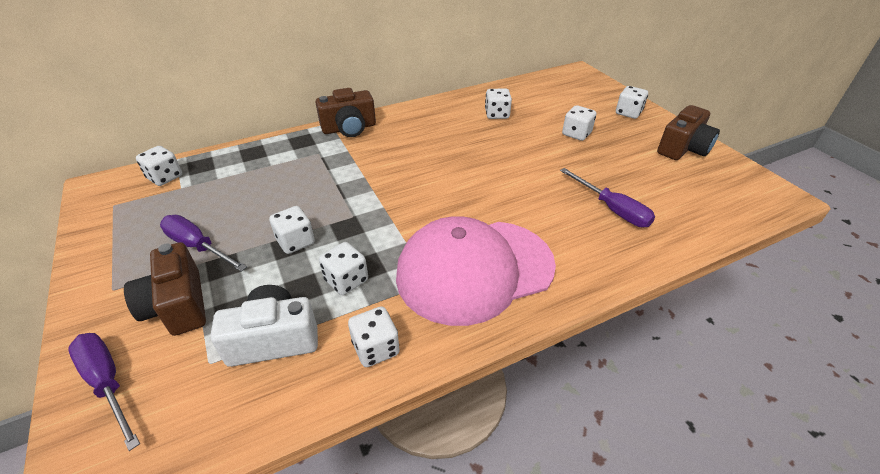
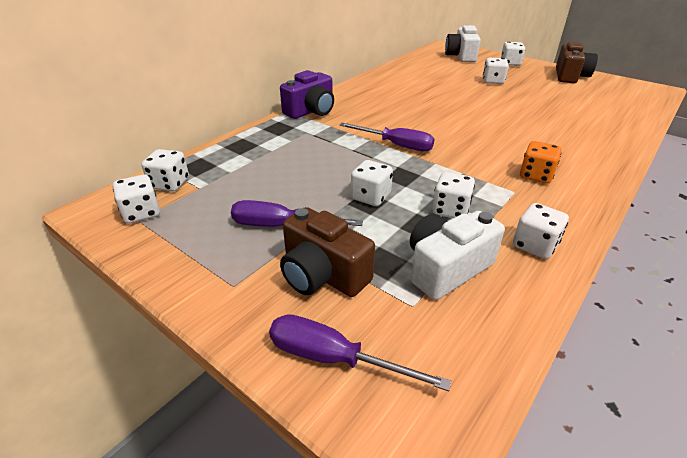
camera: 25 degrees left, 5 degrees down
(349, 128) = (311, 111): brown camera -> purple camera
(474, 270) = (535, 176): pink cap -> orange dice
(497, 114) = (421, 80): white dice -> white dice (141, 213)
(581, 90) = (461, 56): none -> white camera
(612, 209) = (574, 118): purple screwdriver -> purple screwdriver (396, 145)

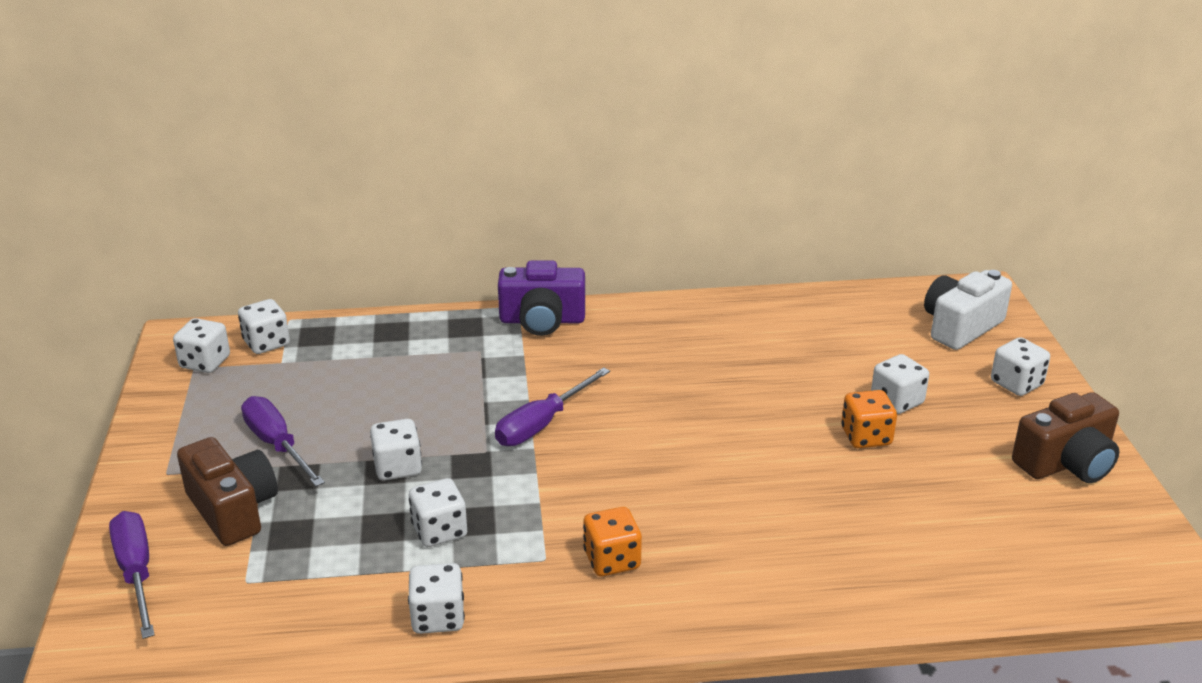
camera: 45 degrees right, 5 degrees down
(322, 274) = (233, 510): brown camera -> brown camera turned 150 degrees clockwise
(396, 145) = (542, 424): purple screwdriver -> purple screwdriver turned 60 degrees clockwise
(446, 268) = (325, 576): white camera -> none
(509, 94) = (866, 437): none -> orange dice

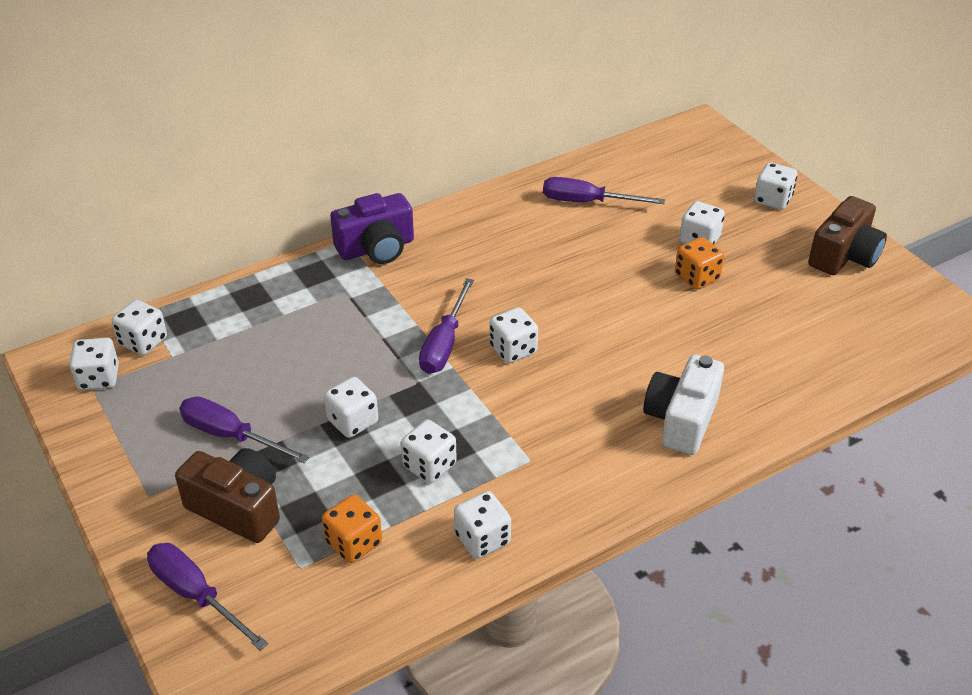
camera: 25 degrees left, 10 degrees up
(608, 449) = (513, 349): none -> white dice
(612, 560) = (581, 443): orange dice -> orange dice (354, 543)
(794, 333) = (587, 202): none -> purple screwdriver
(960, 327) = (704, 162): white camera -> white camera (681, 419)

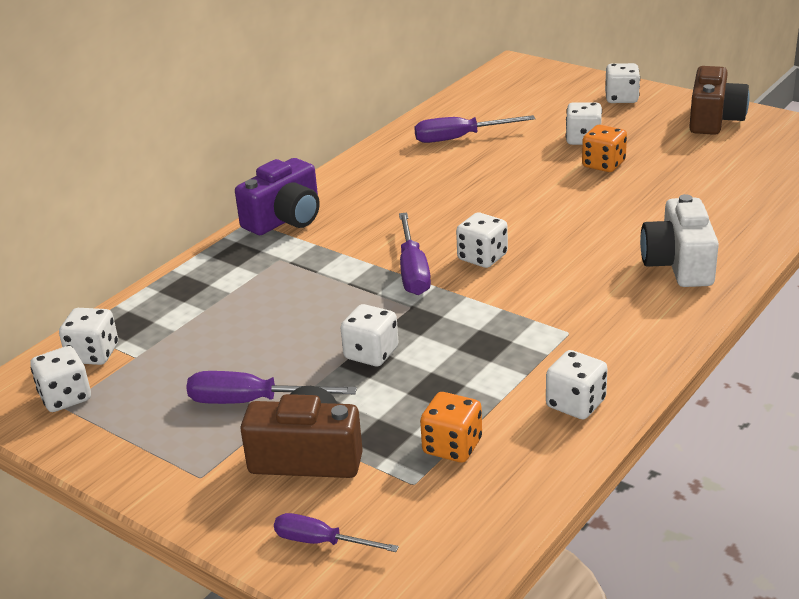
camera: 20 degrees left, 10 degrees down
(196, 595) = (321, 542): purple screwdriver -> purple screwdriver, size x0.66
(429, 465) = (476, 364): white dice -> none

